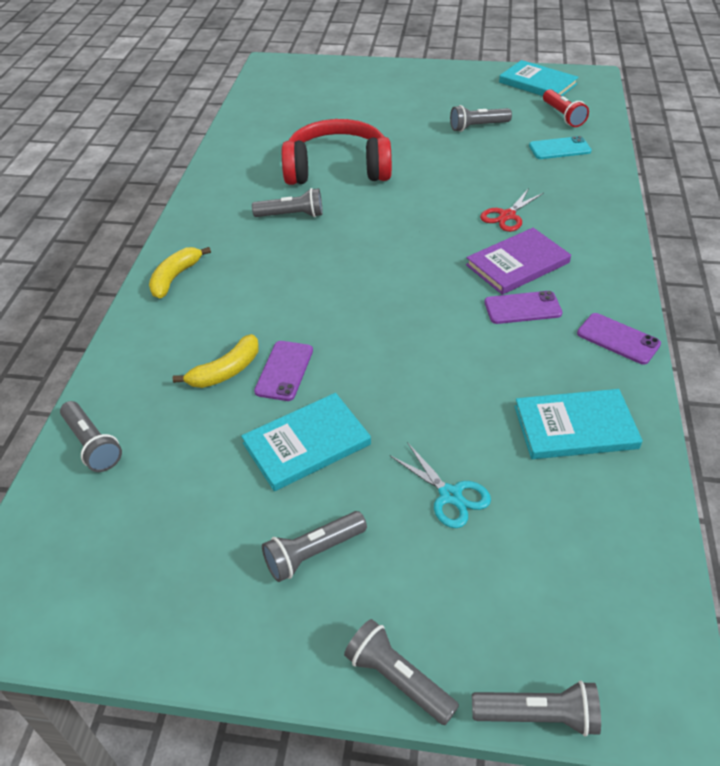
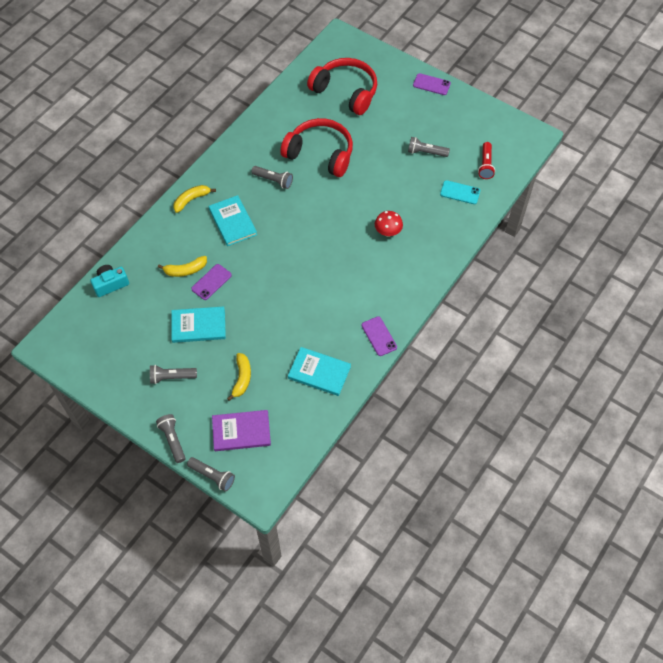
camera: 25 degrees right, 15 degrees up
(92, 445) = (110, 284): grey flashlight -> turquoise camera
(321, 105) = (346, 92): none -> red headphones
(450, 495) = (242, 378): turquoise scissors -> yellow banana
(507, 216) = (388, 232): red scissors -> red mushroom
(517, 264) = (367, 268): purple book -> purple book (241, 431)
(522, 308) = (347, 297): purple phone -> purple phone (431, 84)
(537, 83) = (495, 127): turquoise book -> turquoise book (232, 222)

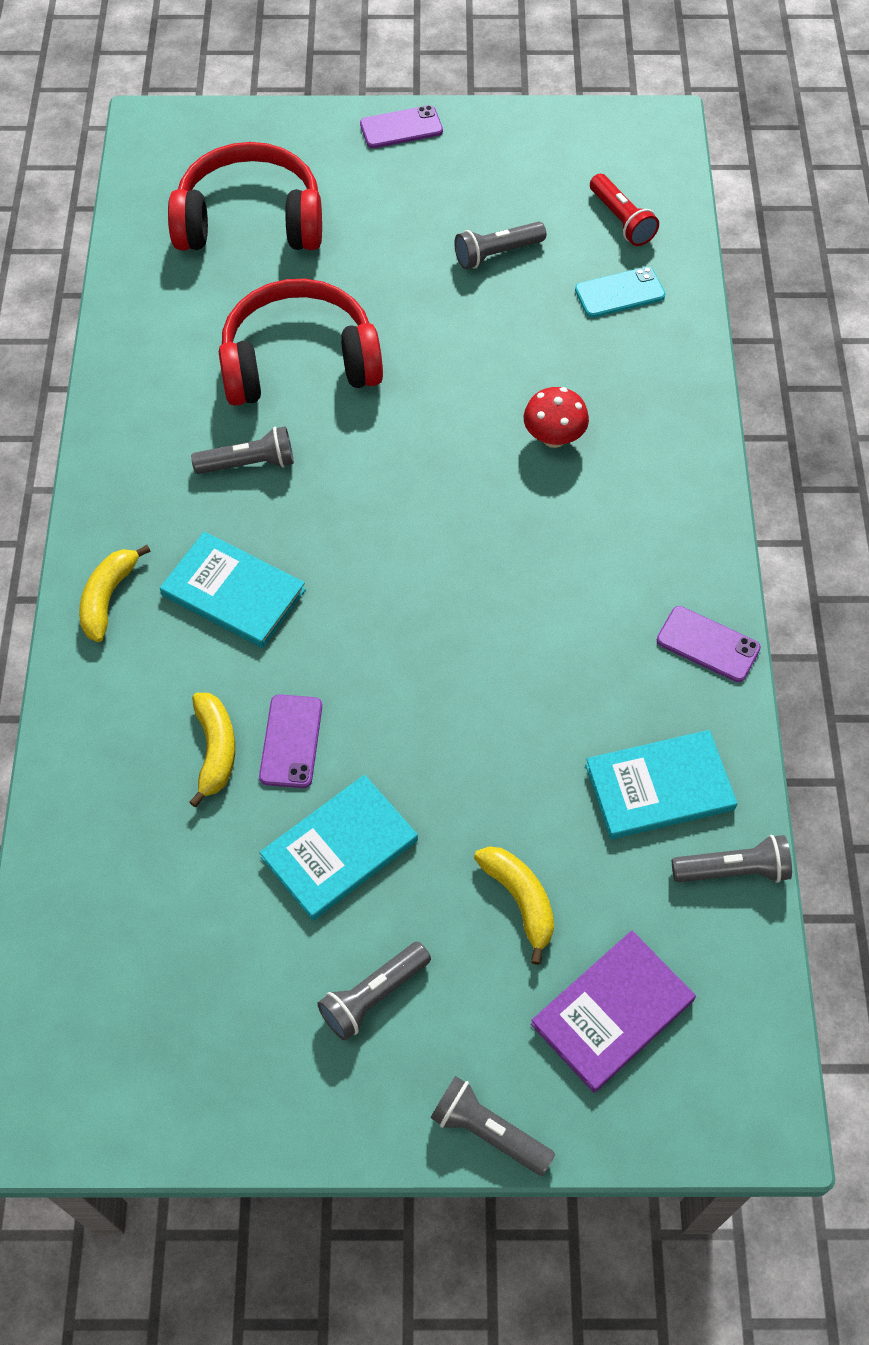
camera: 35 degrees left, 0 degrees up
(110, 284) = (72, 882): turquoise camera -> none
(185, 270) = (215, 750): yellow banana -> yellow banana turned 45 degrees counterclockwise
(212, 476) = (635, 1149): grey flashlight -> grey flashlight (733, 870)

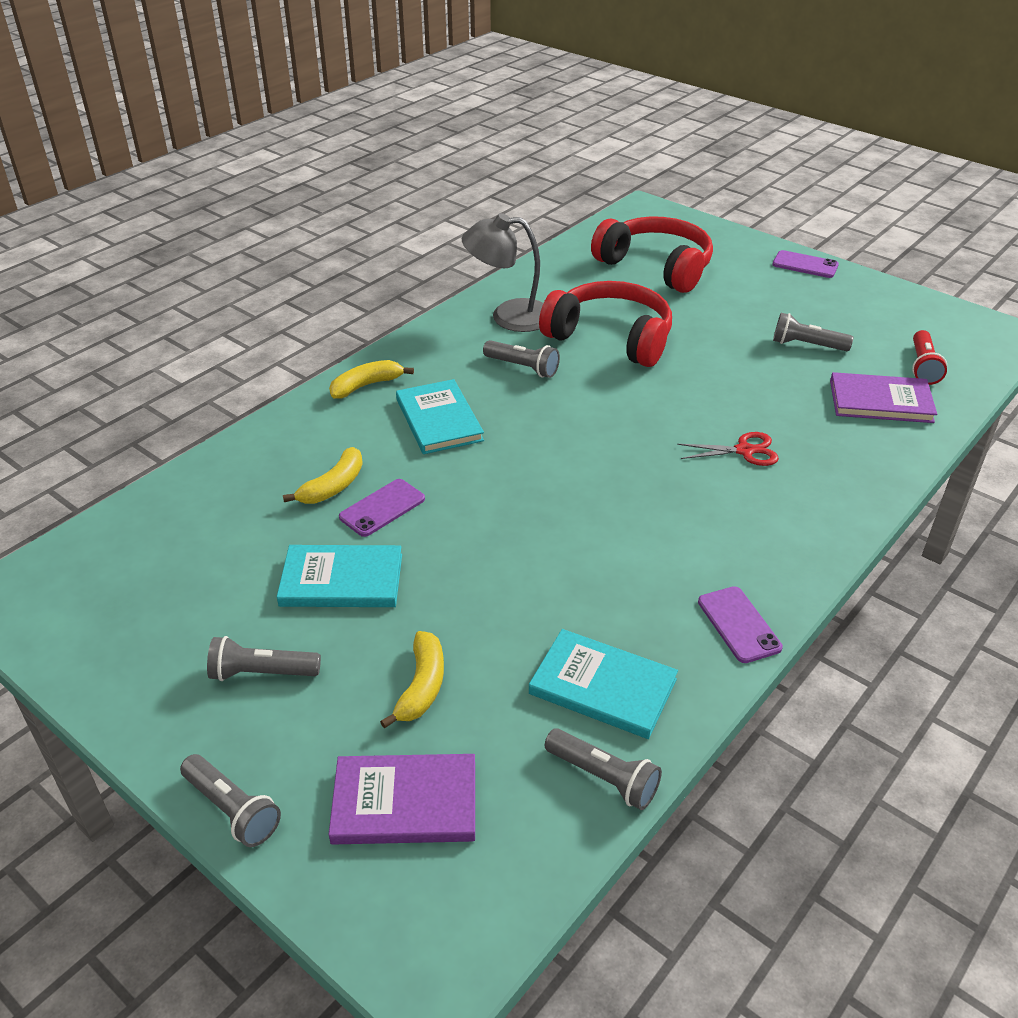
camera: 40 degrees right, 20 degrees down
(162, 396) = (509, 316): none -> grey lamp
(488, 1131) = (232, 809): grey flashlight -> grey flashlight turned 150 degrees clockwise
(553, 437) = (744, 451): red mushroom -> red scissors
(619, 293) = (880, 401): turquoise phone -> purple book

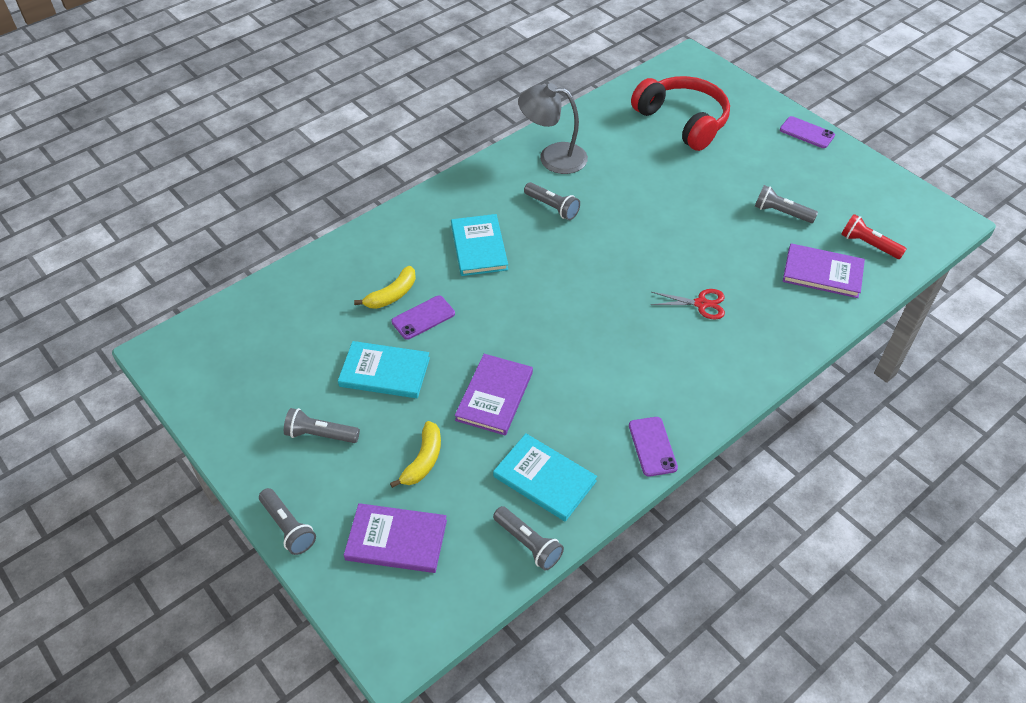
camera: 10 degrees right, 10 degrees up
(366, 385) = (431, 209): yellow banana -> none
(504, 590) = (494, 396): none -> purple book
(611, 337) = (627, 187): red headphones -> none
(923, 367) = (868, 245): red flashlight -> red flashlight turned 105 degrees clockwise

